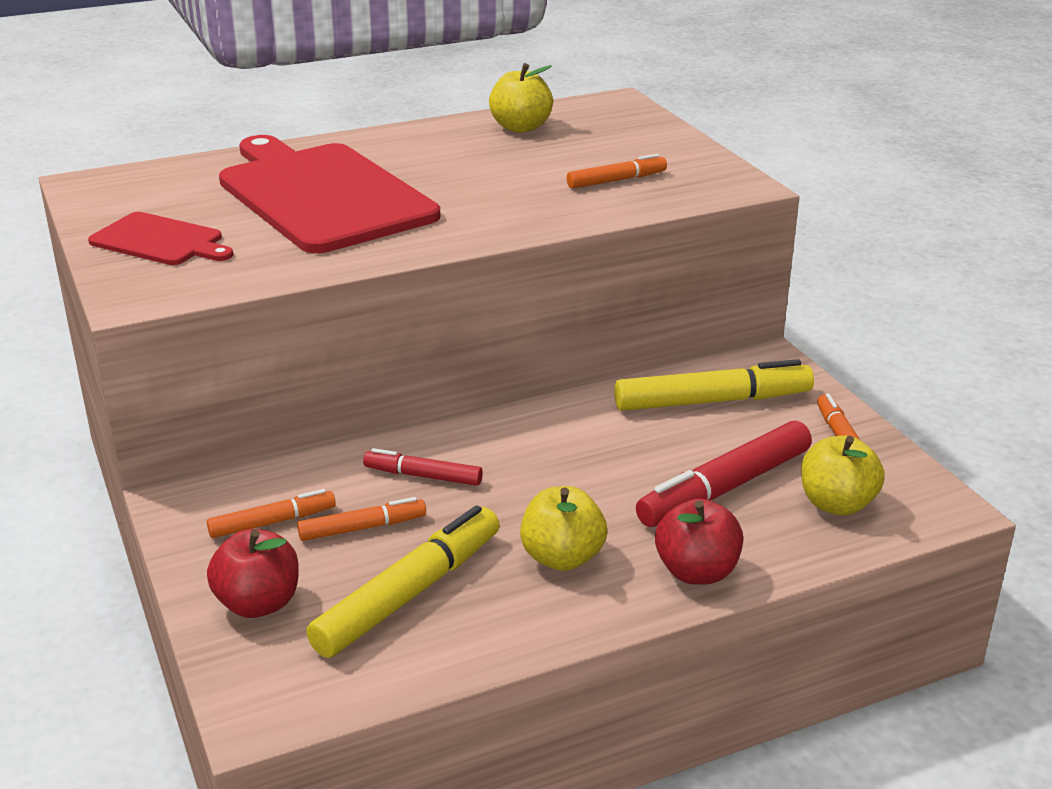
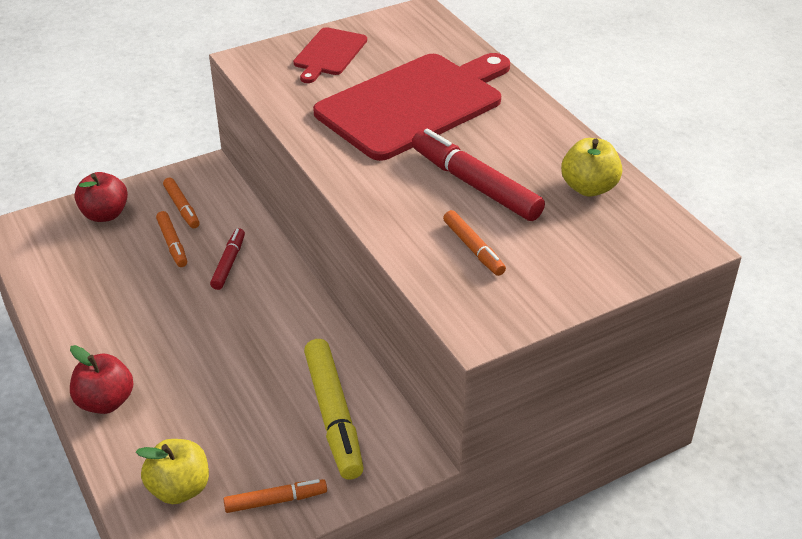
camera: 85 degrees right, 10 degrees up
(409, 594) = (104, 270): yellow marker -> none
(562, 558) = (130, 334): yellow apple -> none
(725, 488) = (205, 420): red marker -> red marker (475, 185)

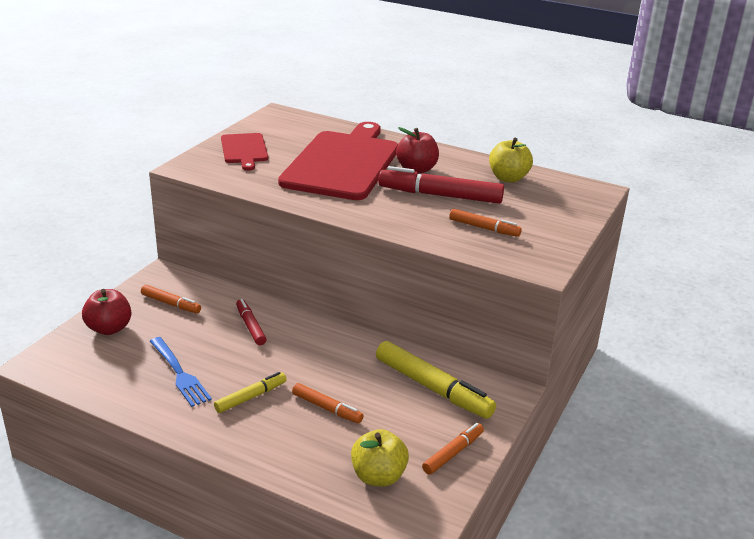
camera: 35 degrees left, 10 degrees down
(105, 402) = (257, 447): red apple -> red apple (416, 169)
(117, 290) = (180, 374): none -> blue fork
(152, 344) = (251, 397): none -> yellow marker
(172, 244) = (191, 329): orange marker -> orange marker (327, 408)

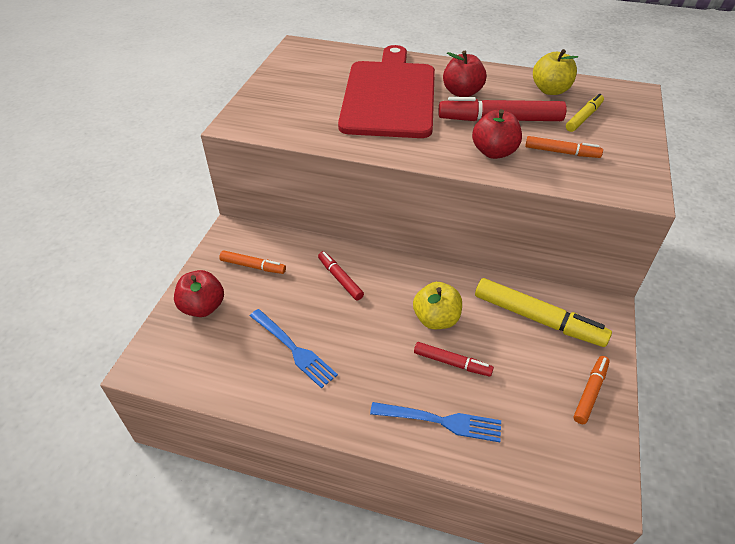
camera: 10 degrees left, 15 degrees up
(244, 150) = (286, 94): red cutting board -> none
(251, 397) = (374, 364): yellow marker -> yellow marker (583, 117)
(293, 450) = (441, 421): none -> blue fork
(327, 408) = (452, 363): orange marker -> red marker
(378, 476) = (535, 436): yellow apple -> yellow apple (436, 319)
(417, 219) = (494, 152): none -> red apple

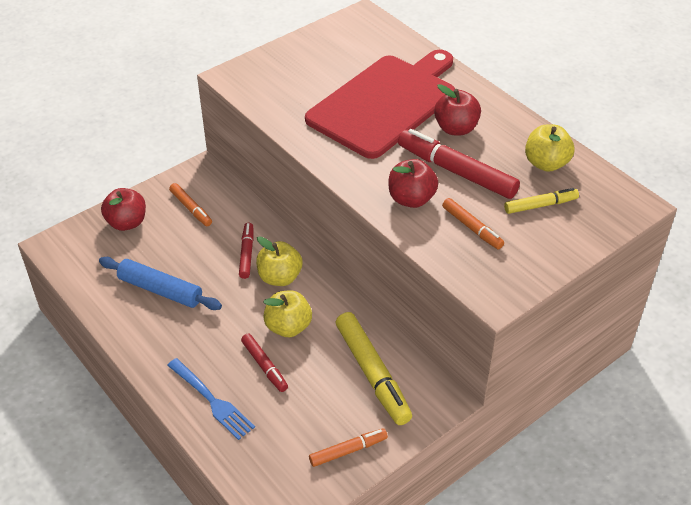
camera: 35 degrees right, 0 degrees up
(294, 349) = (160, 290): blue fork -> blue rolling pin
(387, 283) = (279, 277): none -> yellow apple

